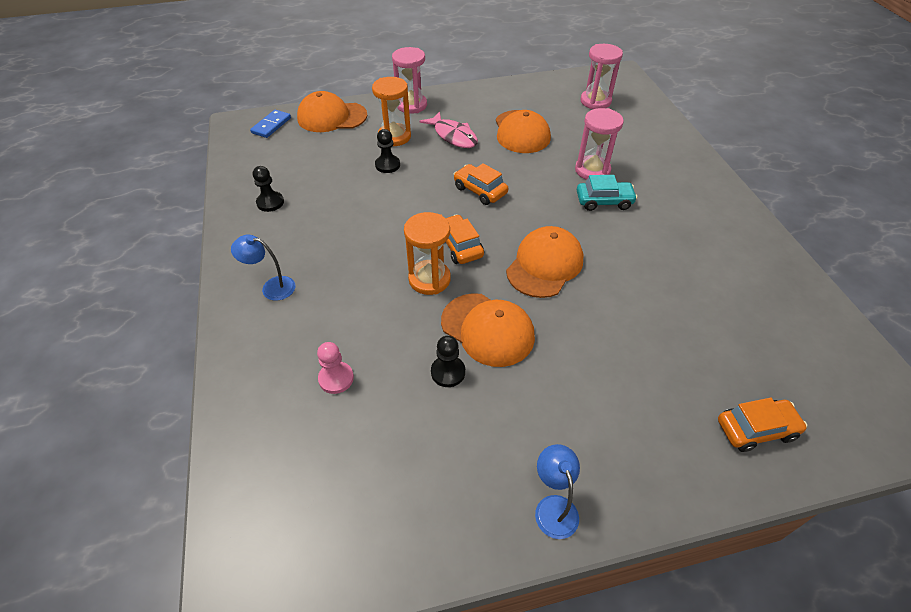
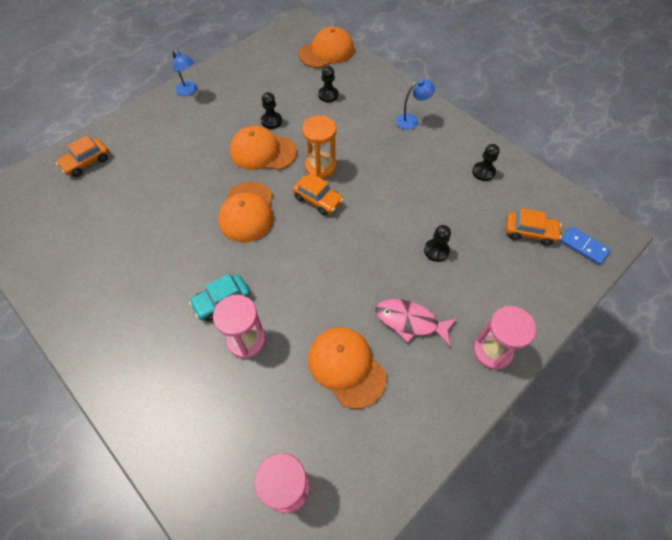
camera: 150 degrees right, 10 degrees up
(271, 125) = (583, 246): blue domino -> blue domino turned 45 degrees counterclockwise
(332, 117) = (547, 287): orange cap -> orange cap (326, 52)
(336, 378) = (328, 95): pink pawn -> black pawn
(394, 137) = (463, 290): orange hourglass -> none
(480, 190) = (337, 260): orange car -> orange car (529, 232)

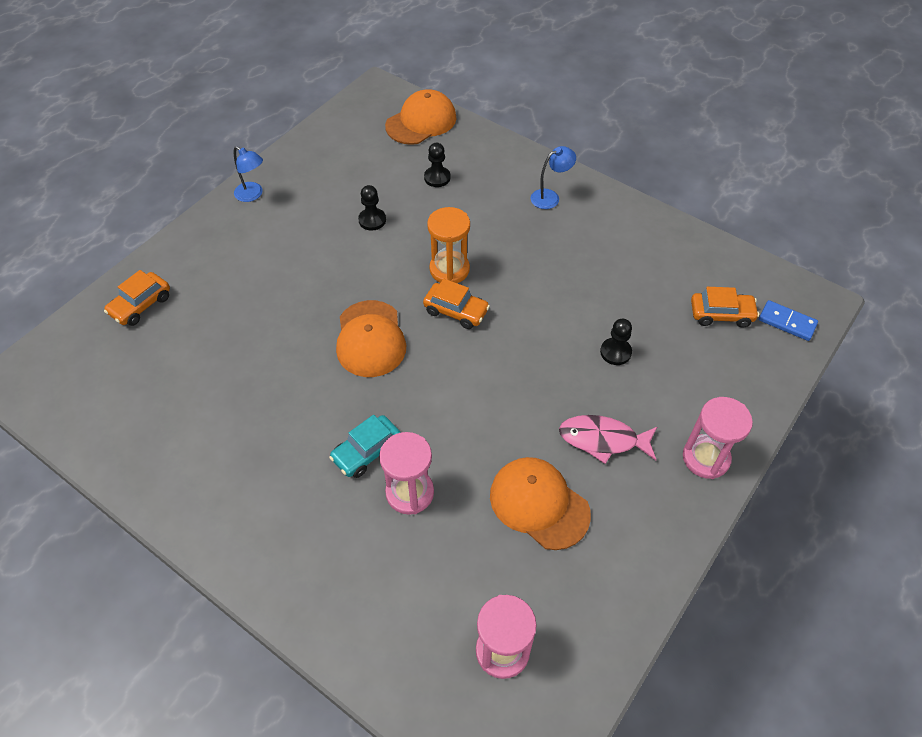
camera: 10 degrees left, 5 degrees down
(263, 152) = (371, 261): orange cap -> none
(483, 172) = (652, 249): black pawn -> none

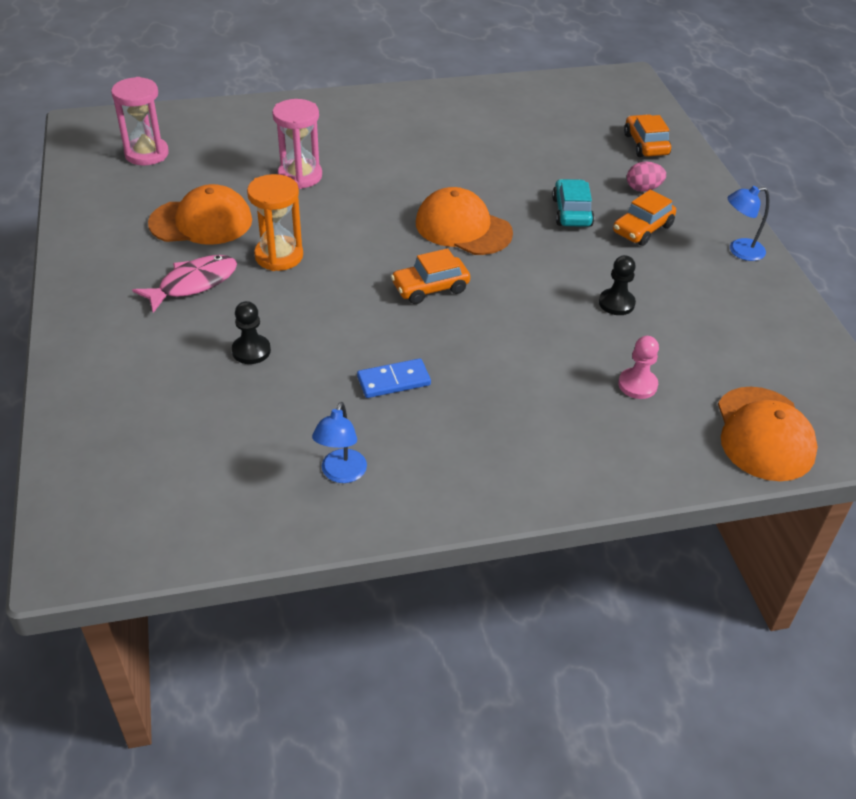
camera: 130 degrees right, 10 degrees down
(215, 274) = (643, 189): none -> pink egg
(367, 451) = (359, 176): turquoise car -> turquoise car (571, 212)
(437, 178) = (637, 385): black pawn -> pink pawn
(449, 269) = (486, 313): orange hourglass -> orange hourglass (279, 256)
(550, 197) = (503, 455): blue lamp -> blue lamp (341, 474)
(706, 458) = (90, 325): pink hourglass -> none
(721, 314) = (177, 459): orange car -> orange car (642, 229)
(787, 322) = (93, 504): blue domino -> blue domino (393, 381)

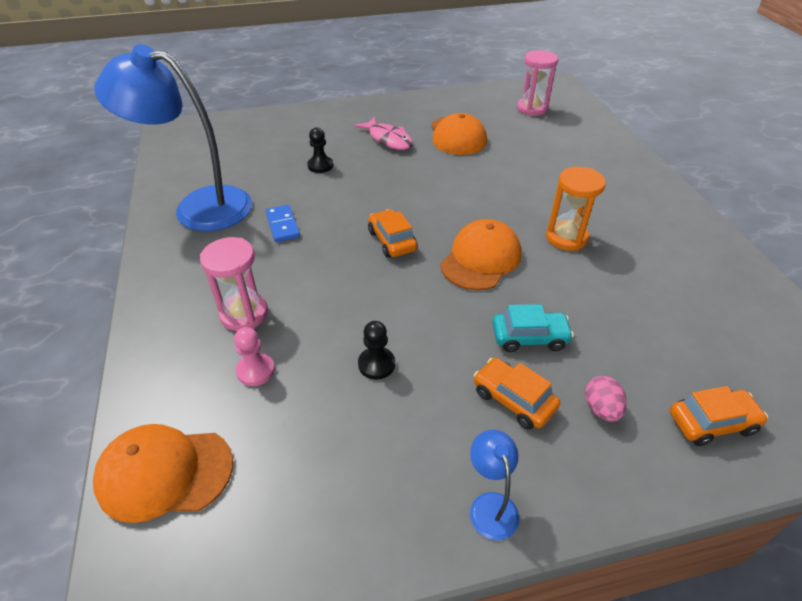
camera: 90 degrees right, 0 degrees up
(279, 256) = (423, 168): orange hourglass -> orange hourglass (566, 237)
(300, 176) = (530, 170): pink hourglass -> pink hourglass (244, 314)
(341, 474) = (199, 207): blue lamp -> blue lamp, size x2.49

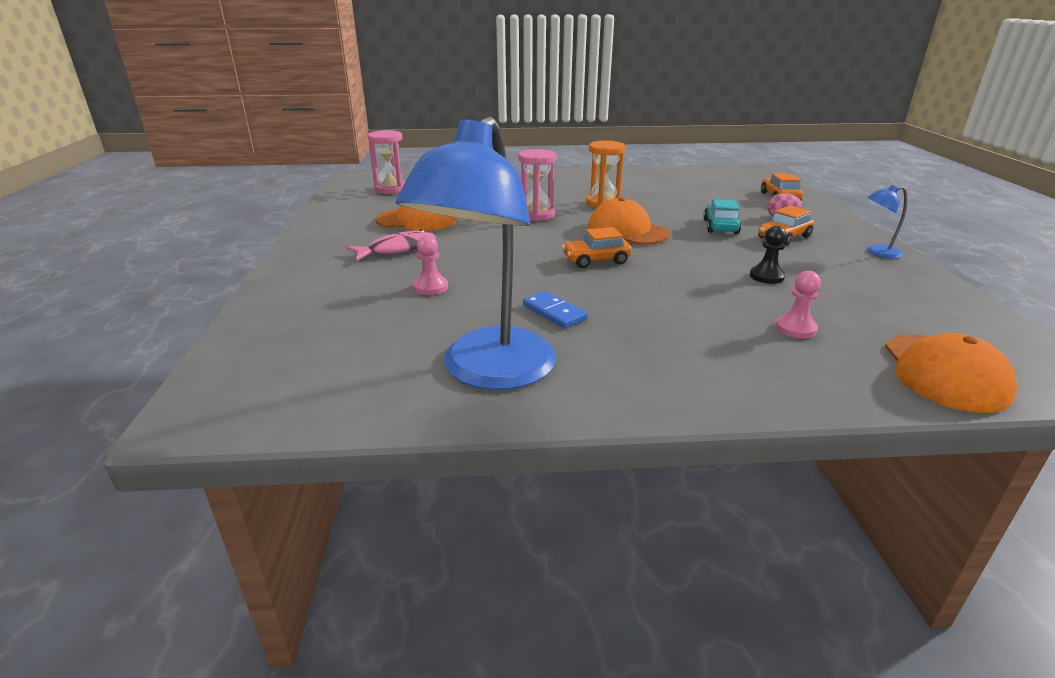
camera: 80 degrees left, 15 degrees down
(244, 314) = (715, 335): pink hourglass -> pink hourglass (536, 215)
(282, 225) = (554, 312): blue domino -> blue domino turned 60 degrees clockwise
(320, 166) = (431, 287): black pawn -> pink pawn

